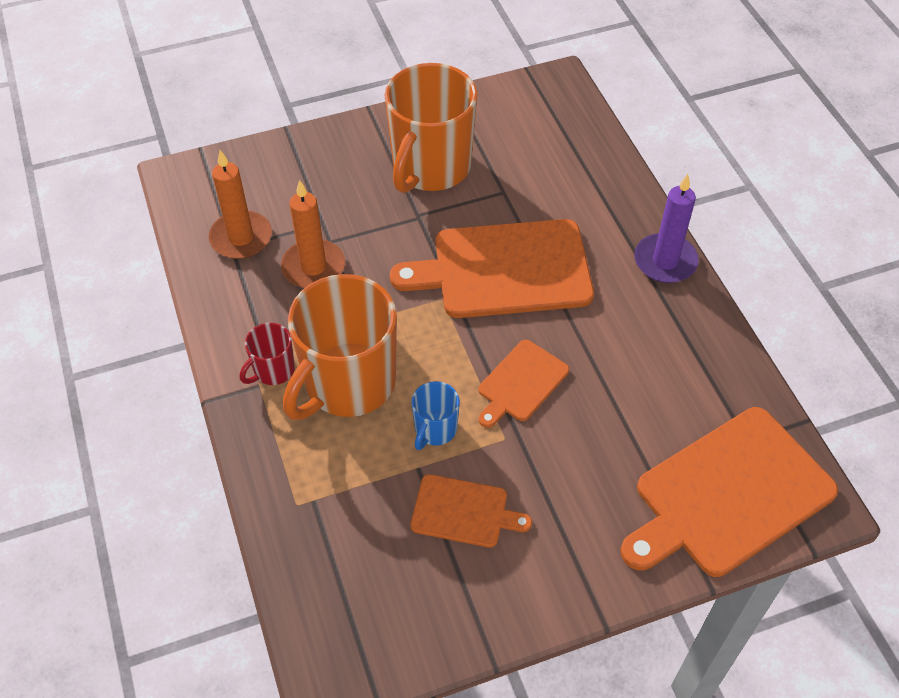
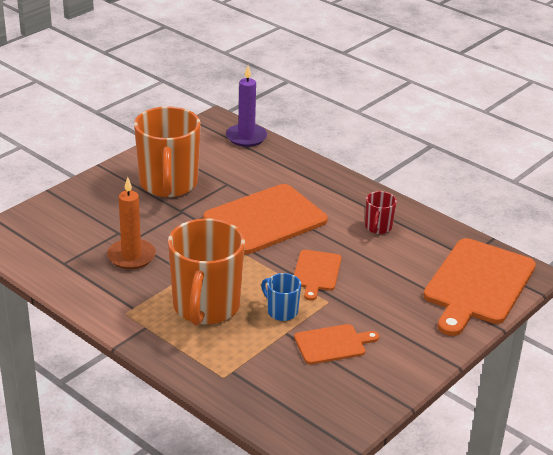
camera: 30 degrees left, 20 degrees down
(241, 238) = (66, 256): orange candle -> none
(273, 370) = (149, 316): red mug -> red mug (378, 227)
(435, 429) = (281, 311): blue mug -> blue mug turned 135 degrees clockwise
(665, 261) = (355, 189): purple candle -> purple candle (246, 137)

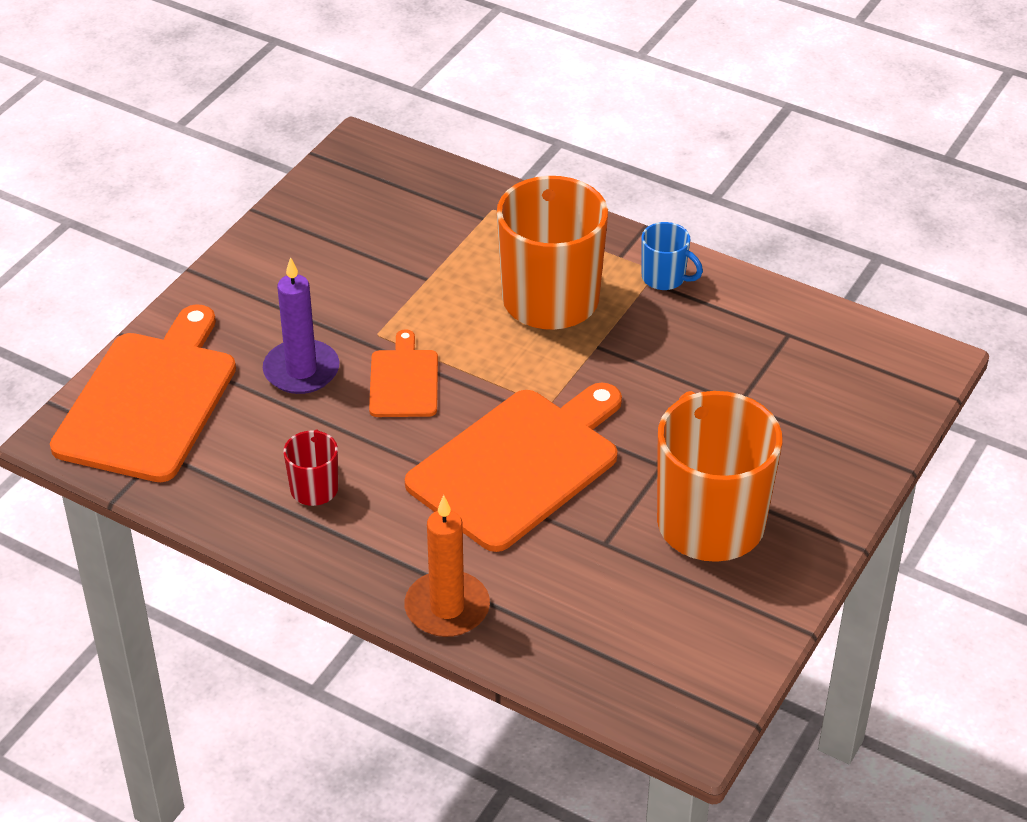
camera: 170 degrees right, 10 degrees up
(131, 256) = (695, 361): orange candle -> orange candle (447, 608)
(246, 137) = (612, 683): purple candle -> purple candle (301, 370)
(281, 311) = (441, 308): blue mug -> blue mug (664, 278)
(332, 344) = (361, 272): orange cutting board -> none

